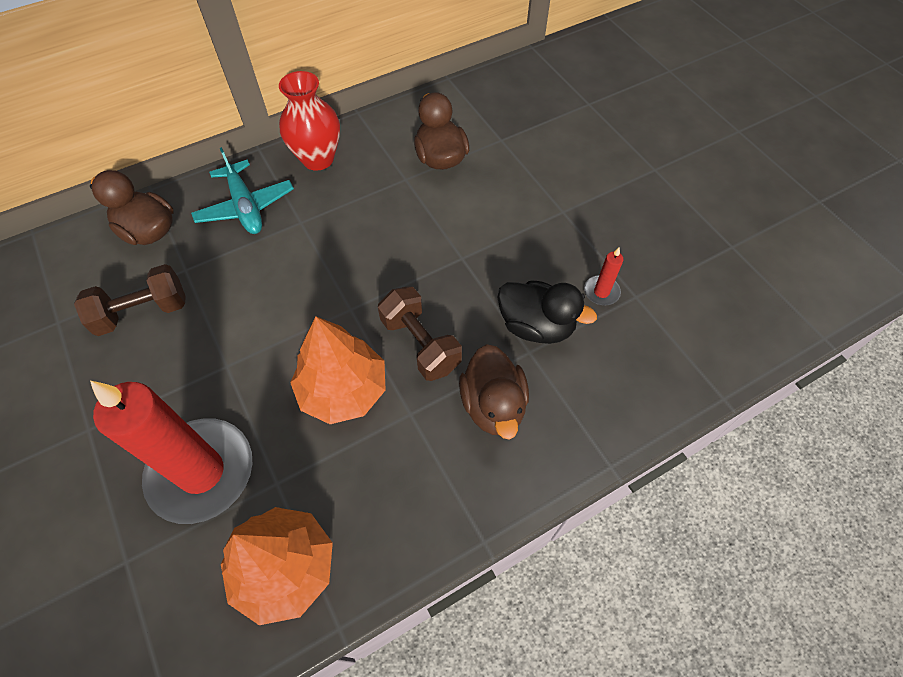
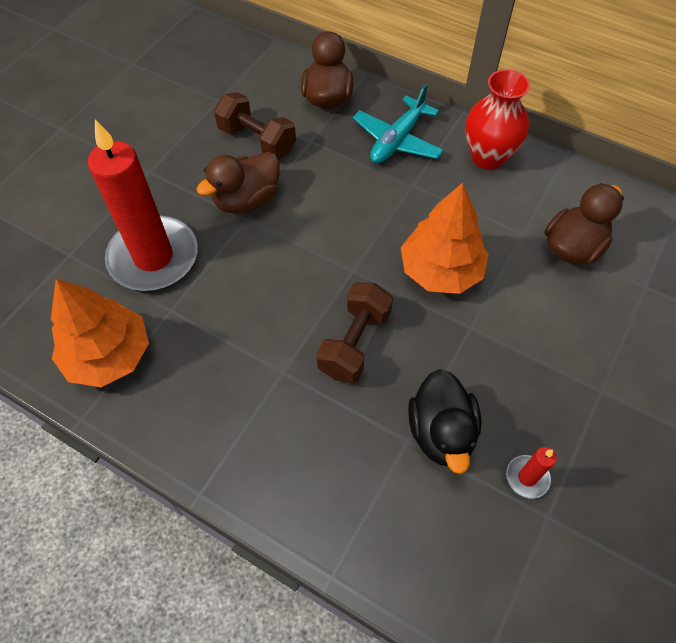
camera: 60 degrees right, 0 degrees up
(343, 390) = (274, 309): orange tree -> orange tree (440, 270)
(493, 405) = (331, 435): brown duck -> brown duck (247, 200)

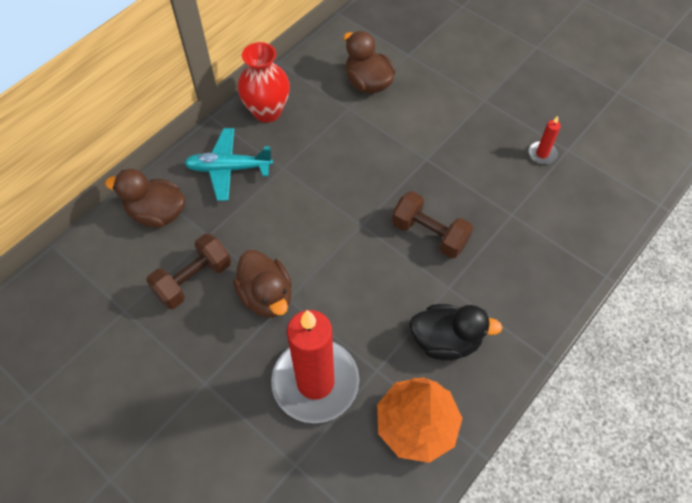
camera: 80 degrees left, 0 degrees up
(397, 140) = (229, 169): turquoise plane -> turquoise plane turned 135 degrees clockwise
(440, 270) = (373, 166): orange tree -> none
(441, 432) = (507, 194): black duck -> black duck (445, 341)

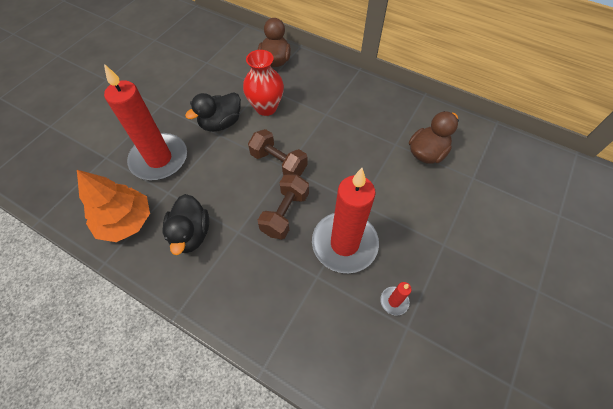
camera: 80 degrees right, 0 degrees up
(193, 280) = (229, 86): brown dumbbell -> brown dumbbell (278, 163)
(229, 169) = (318, 86): turquoise plane -> none
(266, 296) = (221, 123): brown duck -> black duck
(267, 111) = (374, 97): red vase -> red vase (266, 107)
(475, 183) = (344, 243): none -> red candle

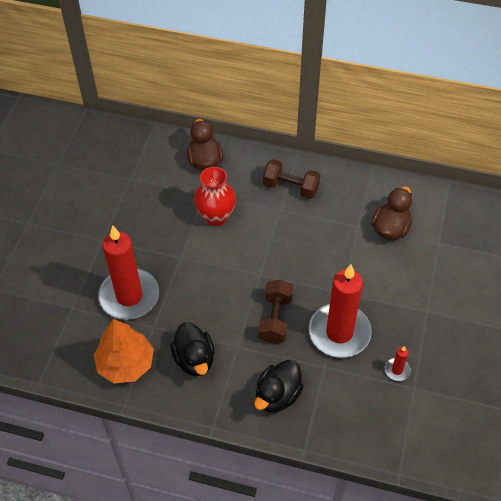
camera: 15 degrees left, 5 degrees down
(221, 123) = (176, 244): black duck -> black duck (277, 395)
(278, 163) = (251, 272): brown dumbbell -> brown dumbbell (290, 187)

